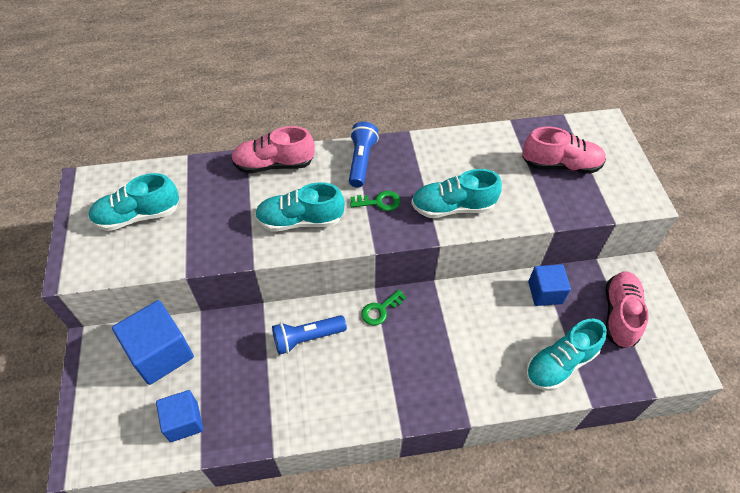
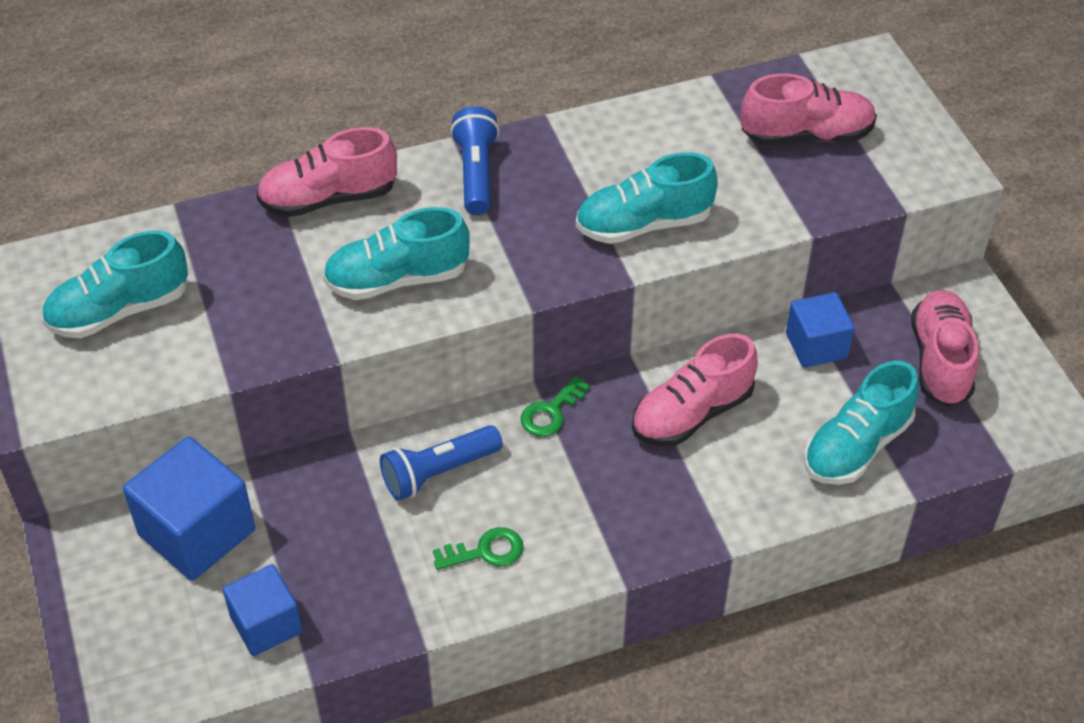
camera: 10 degrees left, 5 degrees down
(379, 202) = (521, 233): green key -> green key (485, 551)
(463, 325) = (692, 413): none -> pink shoe

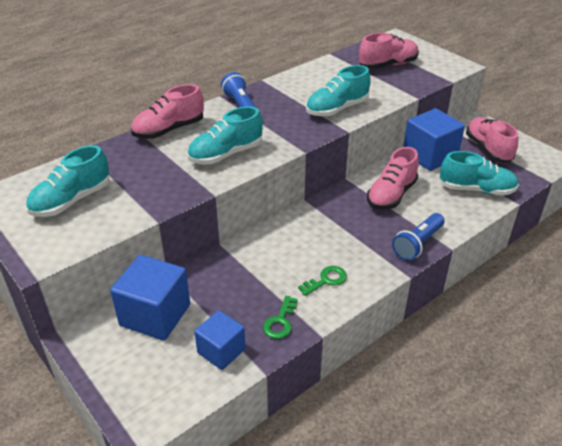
camera: 20 degrees left, 10 degrees down
(438, 472) = (279, 251): blue flashlight -> blue flashlight (417, 244)
(551, 412) = (322, 210): green key -> green key (280, 321)
(816, 346) = (429, 156): blue cube -> blue cube, size x1.59
(856, 446) = (476, 189): turquoise shoe -> turquoise shoe turned 105 degrees counterclockwise

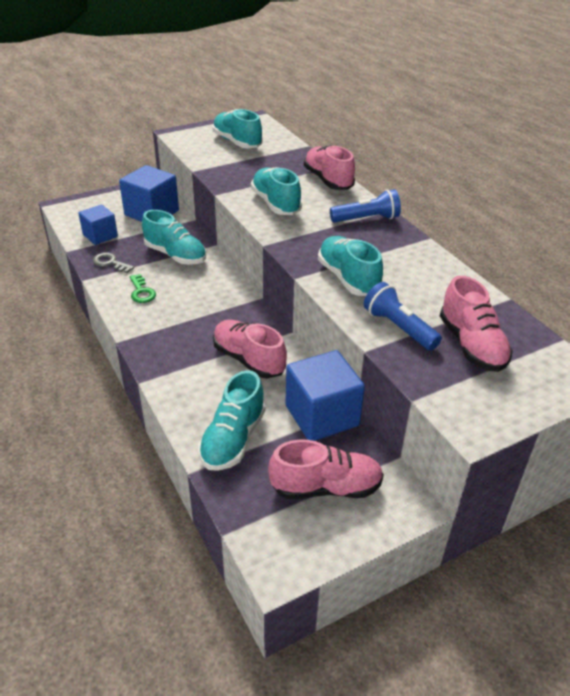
camera: 100 degrees right, 0 degrees up
(250, 270) = (175, 255): none -> turquoise shoe
(280, 321) = (110, 263): green key -> grey key
(417, 244) = (158, 359): blue flashlight -> blue flashlight (398, 327)

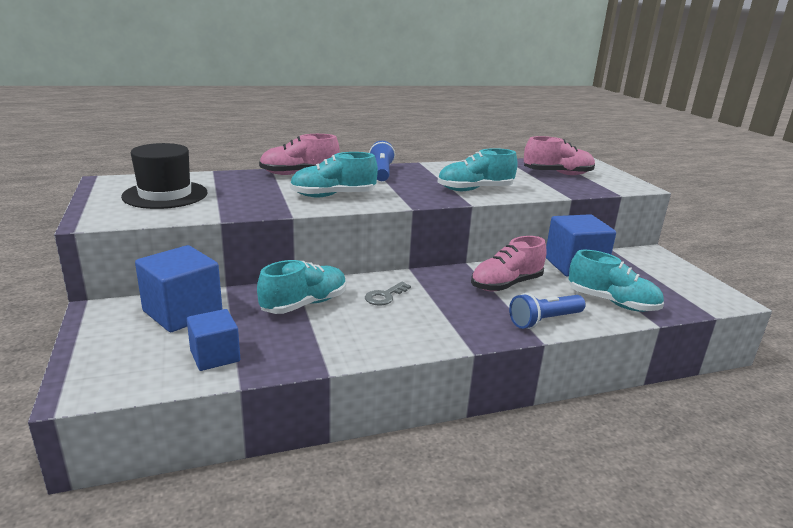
camera: 80 degrees left, 15 degrees down
(110, 263) = (296, 350): grey key -> grey key (385, 296)
(141, 292) = (376, 331): green key -> none
(237, 142) = (165, 195): turquoise shoe -> black hat
(326, 487) = (650, 275): pink shoe -> none
(398, 327) = (541, 186): blue flashlight -> blue flashlight (544, 321)

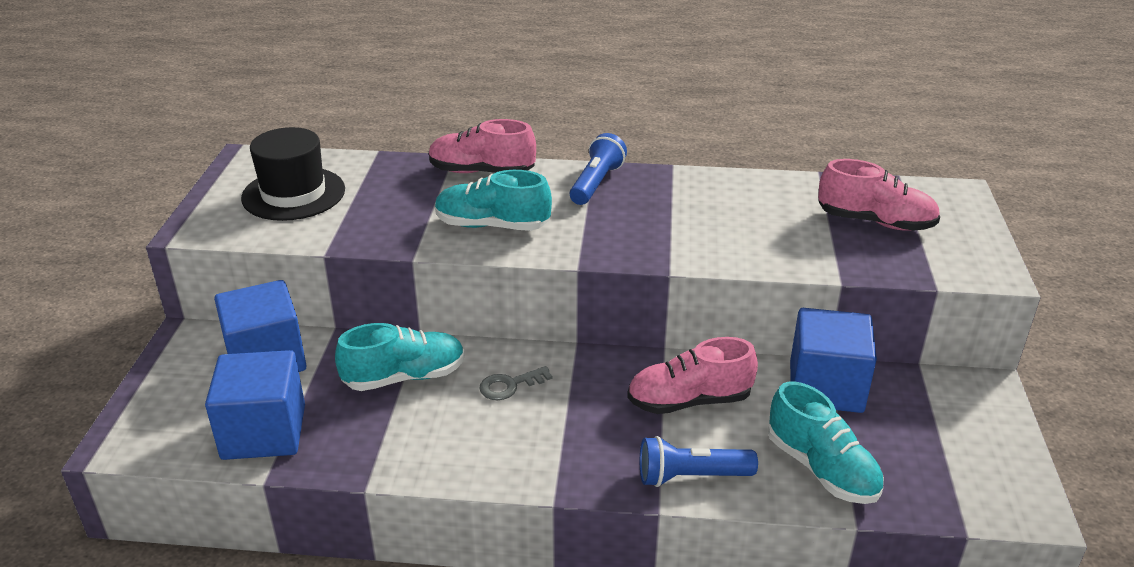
camera: 25 degrees right, 10 degrees up
(215, 356) = (264, 432): blue cube -> blue cube, size x1.59
(475, 190) = (703, 241): turquoise shoe -> none

